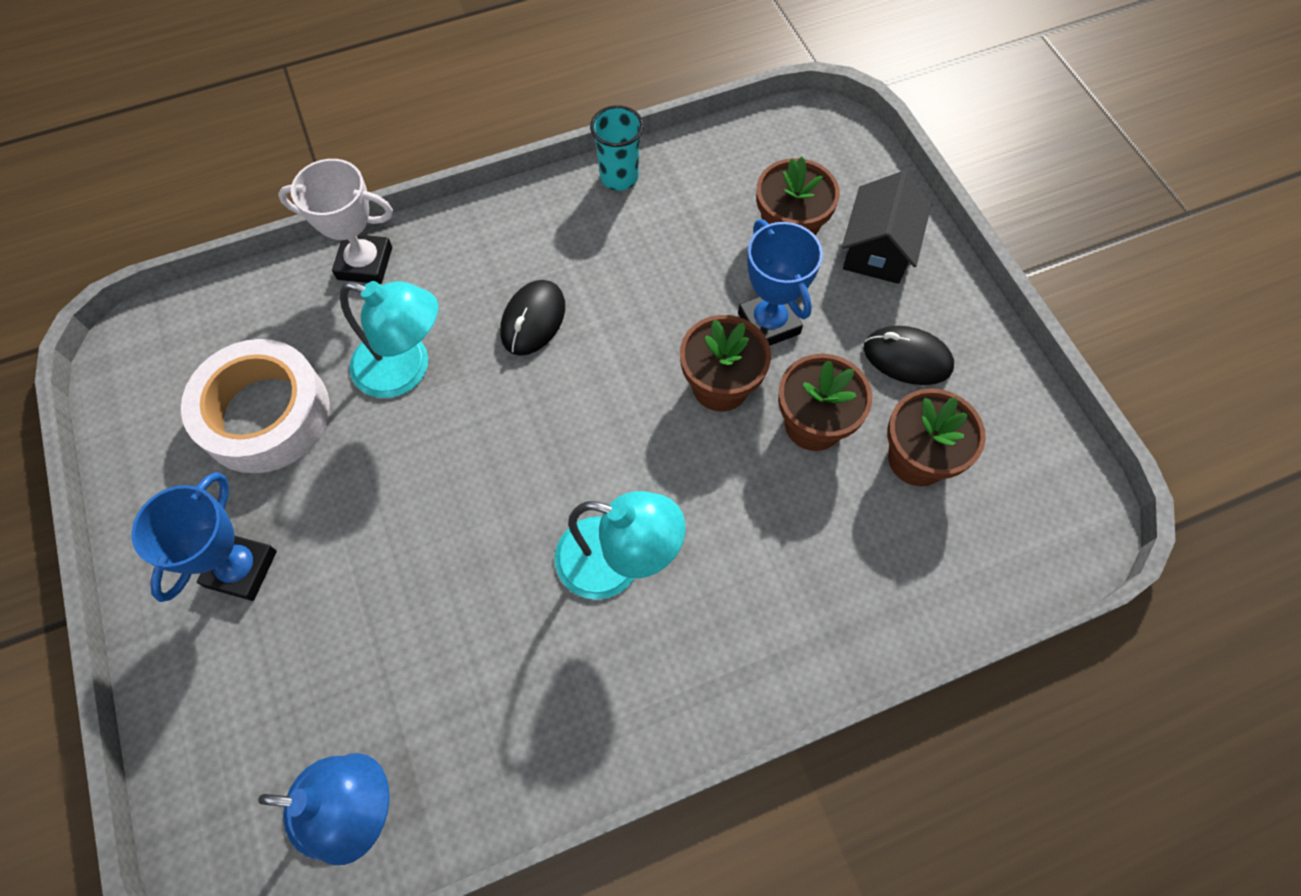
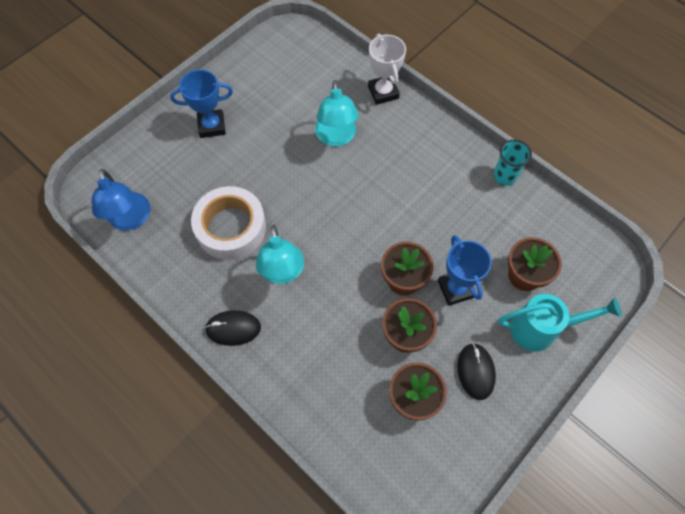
camera: 65 degrees right, 0 degrees up
(265, 414) = (285, 96): white tape -> white tape (231, 227)
(533, 320) = (393, 177): black mouse -> black mouse (233, 328)
(768, 323) = (455, 289): blue trophy -> blue trophy turned 60 degrees counterclockwise
(877, 249) = (541, 329): black house -> turquoise watering can

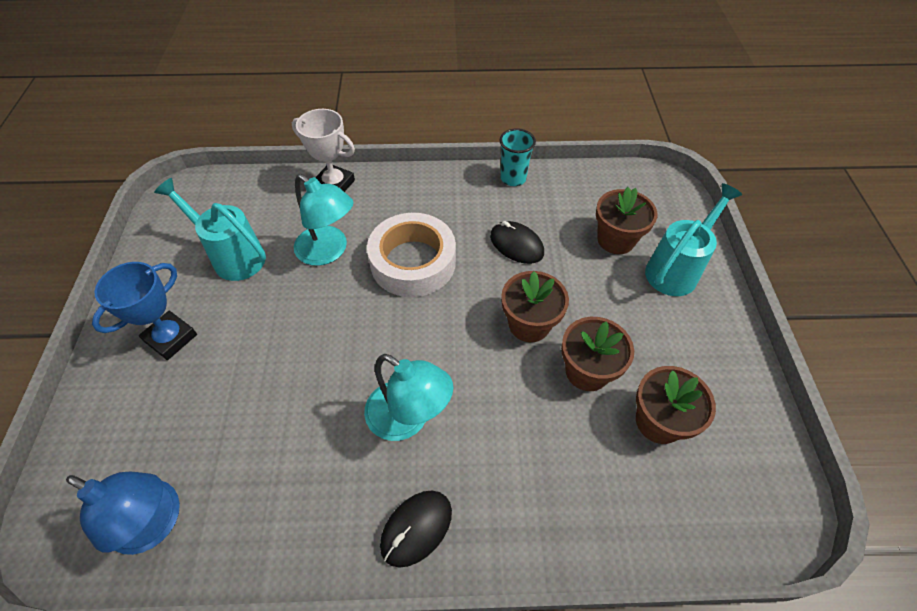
camera: 45 degrees left, 10 degrees down
(231, 227) = (301, 423): white tape -> white tape (413, 262)
(282, 98) = (232, 256): none -> turquoise watering can
(455, 289) = (579, 294): blue trophy -> none
(476, 371) = (674, 347): black mouse -> black mouse (516, 245)

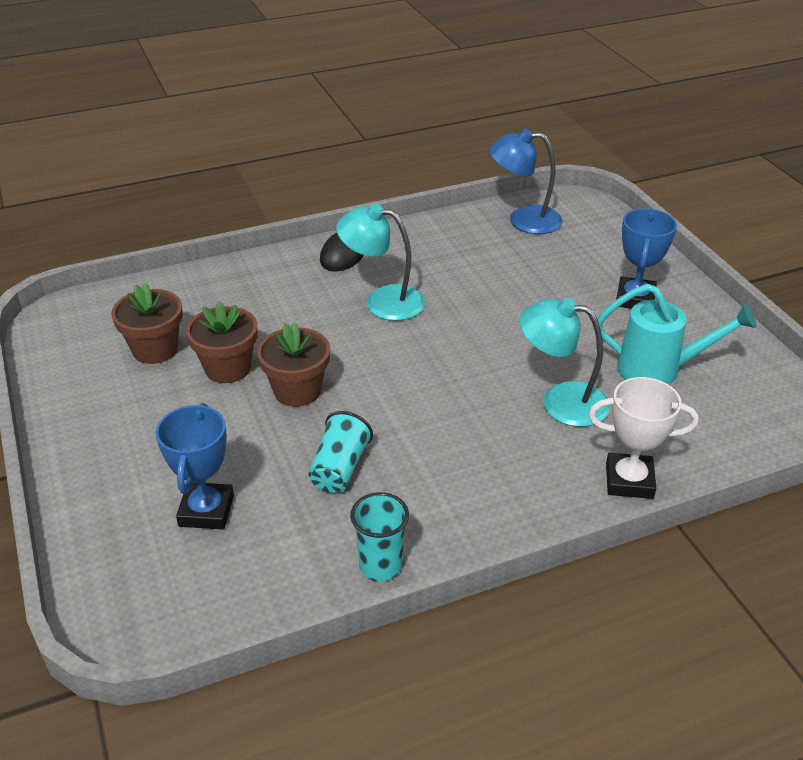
camera: 160 degrees right, 15 degrees down
(413, 262) = (456, 416): white tape -> none
(516, 245) = (339, 468): black mouse -> turquoise cup
(616, 240) = (206, 511): brown flower pot -> blue trophy
(676, 269) = (123, 493): turquoise watering can -> none

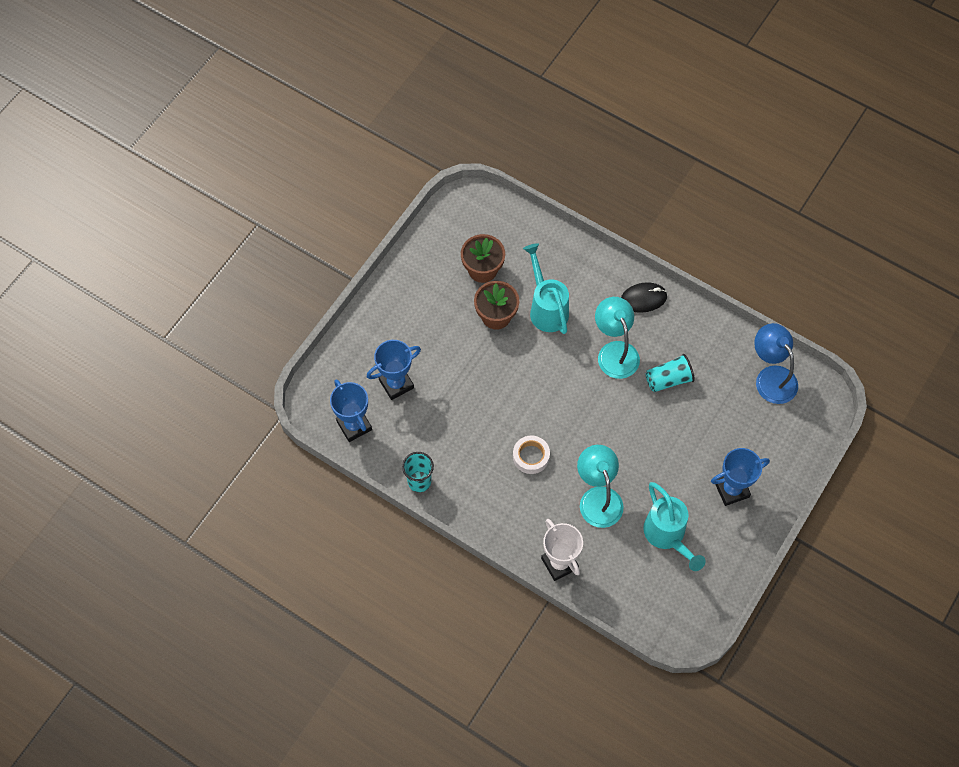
camera: 55 degrees right, 25 degrees up
(215, 596) = (354, 425): none -> blue trophy
(268, 324) = (546, 308): none -> turquoise watering can
(297, 391) = (505, 362): brown flower pot -> none
(339, 468) = (466, 422): turquoise cup -> turquoise cup (668, 379)
(450, 432) = (531, 456): none -> white tape

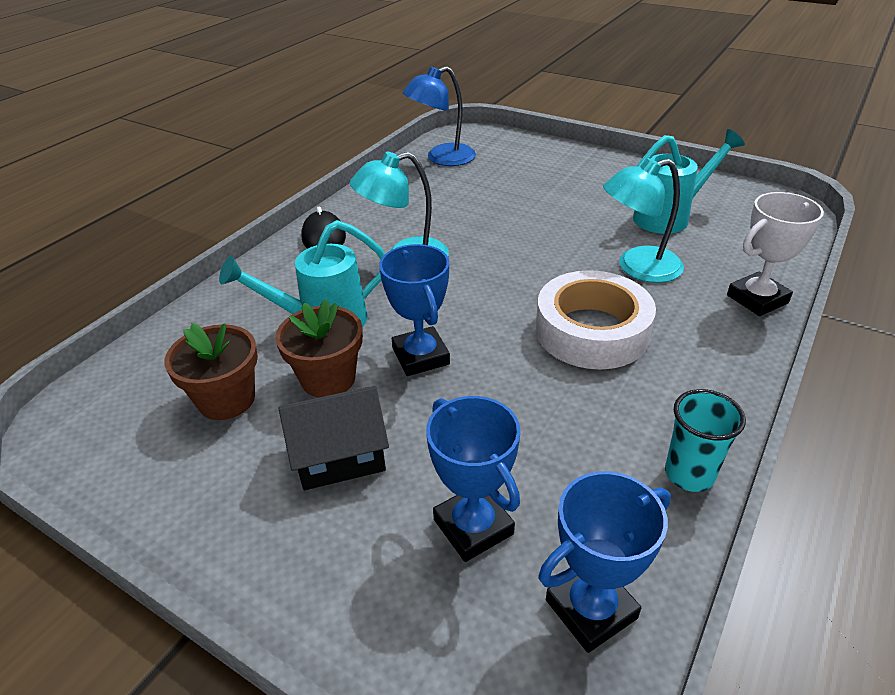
camera: 90 degrees left, 25 degrees down
(441, 326) = (339, 456): none -> black house
(531, 456) = (592, 331): white tape -> white tape, size x1.86
(668, 379) = (448, 218): turquoise cup -> none
(731, 489) = (589, 179): blue trophy -> blue trophy (420, 356)

